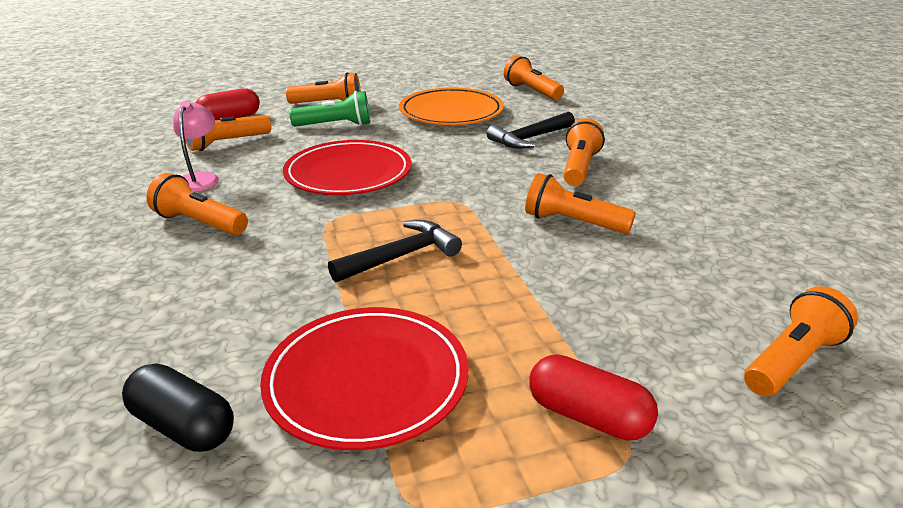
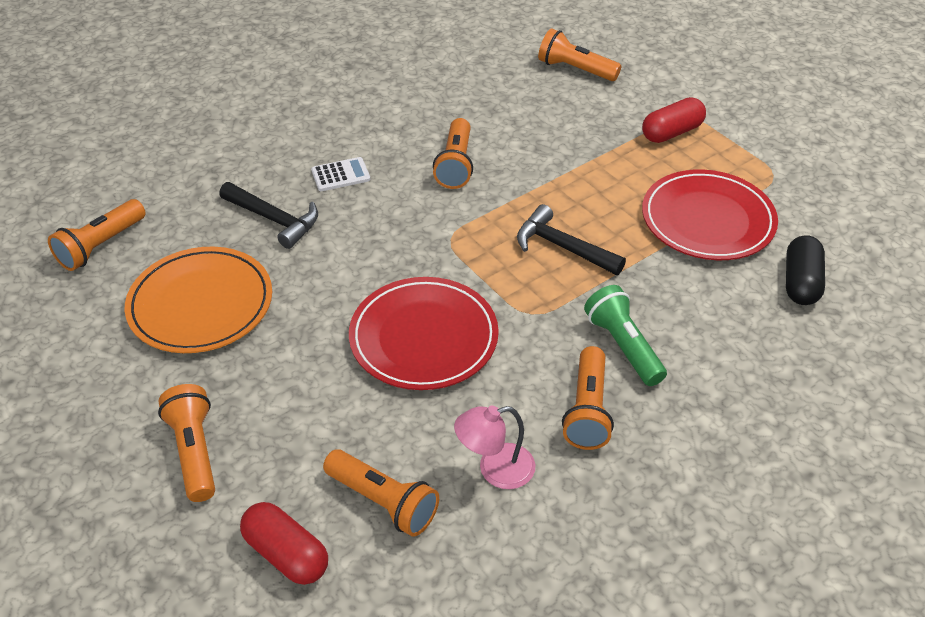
camera: 110 degrees left, 15 degrees up
(335, 125) = (280, 407): green flashlight -> green flashlight (623, 346)
(579, 167) = (340, 175): orange flashlight -> white calculator
(588, 416) = (672, 132): red capsule -> red capsule turned 45 degrees clockwise

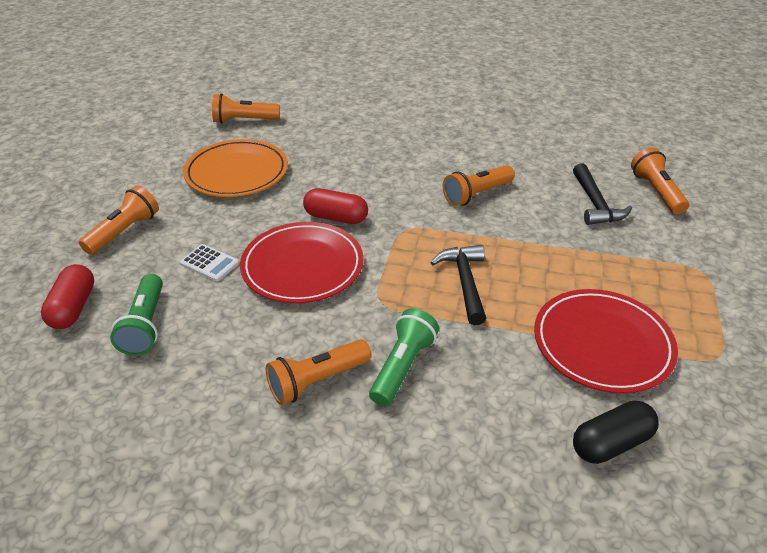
camera: 50 degrees right, 5 degrees down
(274, 220) = (333, 158): black hammer -> black hammer (595, 204)
(340, 175) = (402, 159): white calculator -> white calculator (209, 263)
(383, 502) = (145, 325): orange flashlight -> green flashlight
(495, 469) = (216, 362): pink lamp -> none
(672, 132) = (670, 272): red capsule -> red capsule (336, 217)

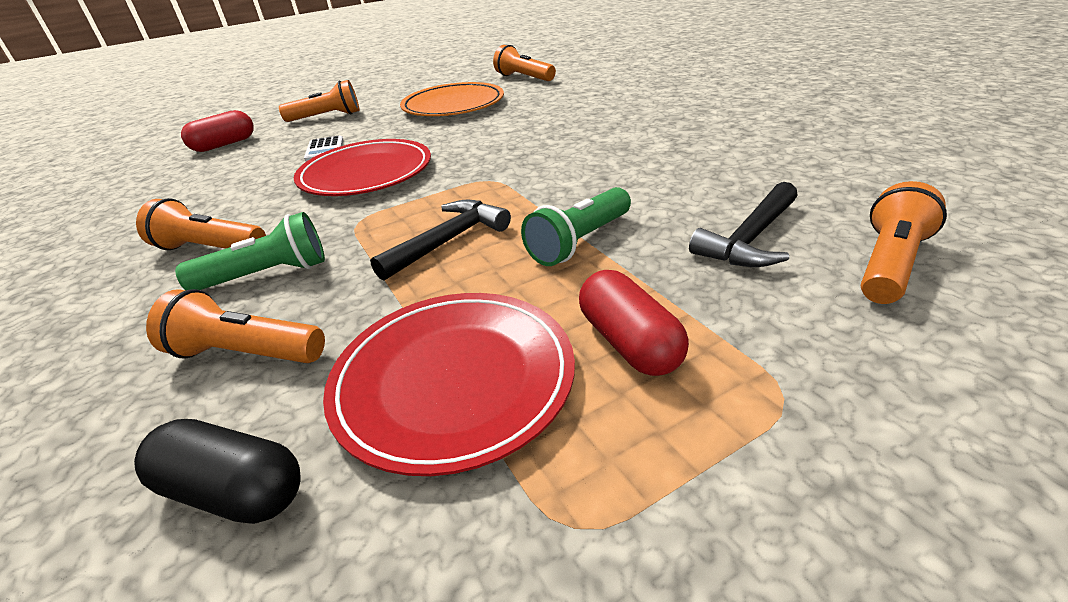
camera: 50 degrees right, 5 degrees down
(145, 325) = (226, 168): green flashlight -> green flashlight (579, 242)
(336, 217) = (455, 152): red capsule -> red capsule (629, 342)
(476, 194) = (612, 178): orange flashlight -> orange flashlight (246, 353)

